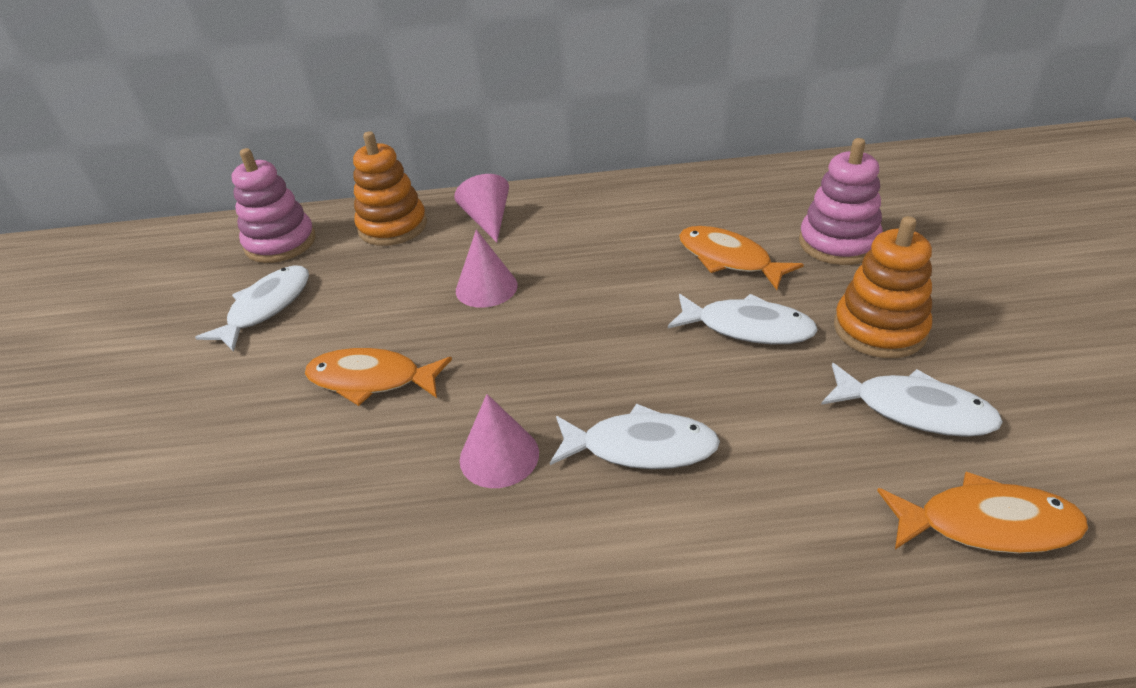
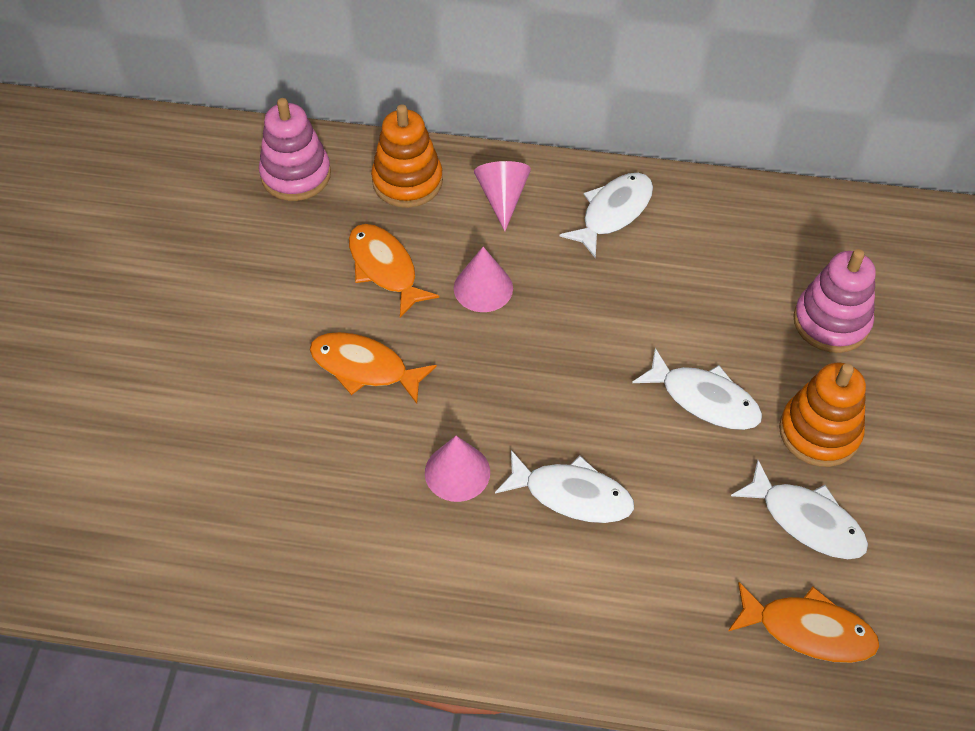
camera: 10 degrees right, 15 degrees up
(266, 308) = (279, 258): white fish -> white fish (613, 213)
(728, 259) = (719, 314): orange fish -> orange fish (385, 268)

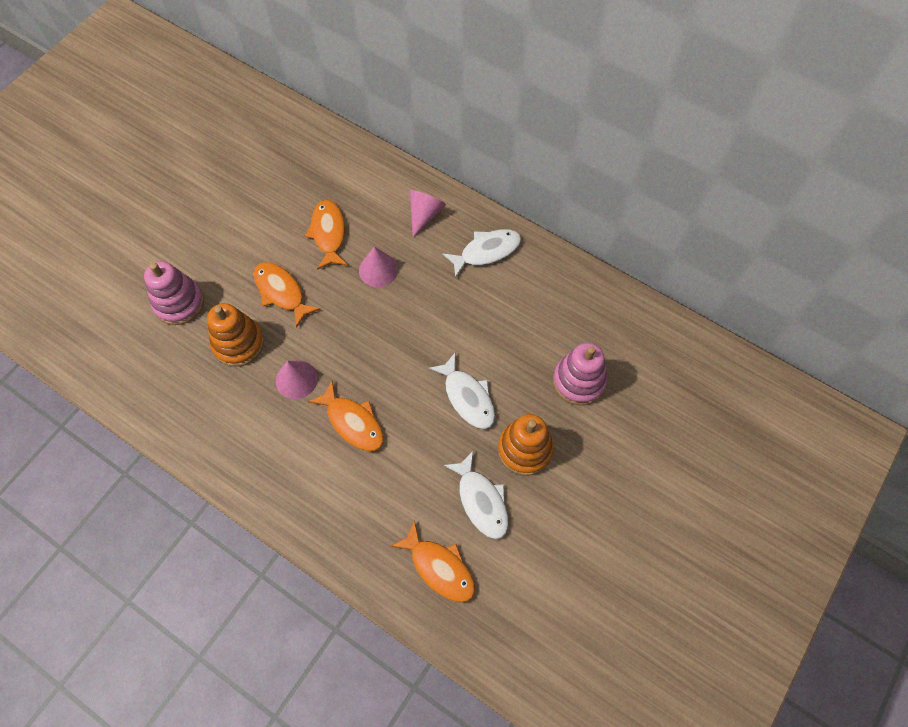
camera: 25 degrees right, 10 degrees up
(296, 175) = (311, 152): pink stacking toy -> pink stacking toy (179, 303)
(407, 181) = (374, 181): orange stacking toy -> orange stacking toy (238, 343)
(572, 495) = (353, 422): white fish -> orange fish

